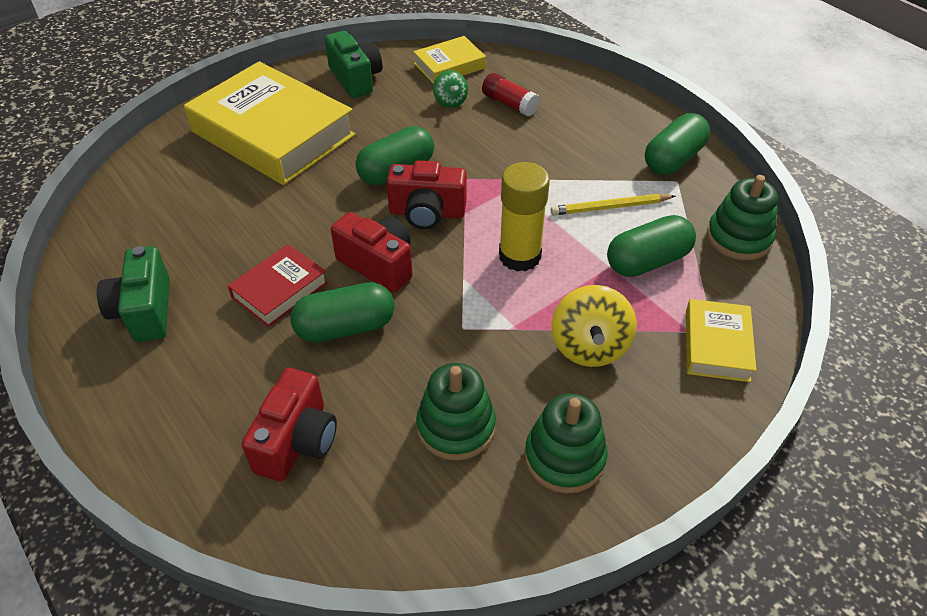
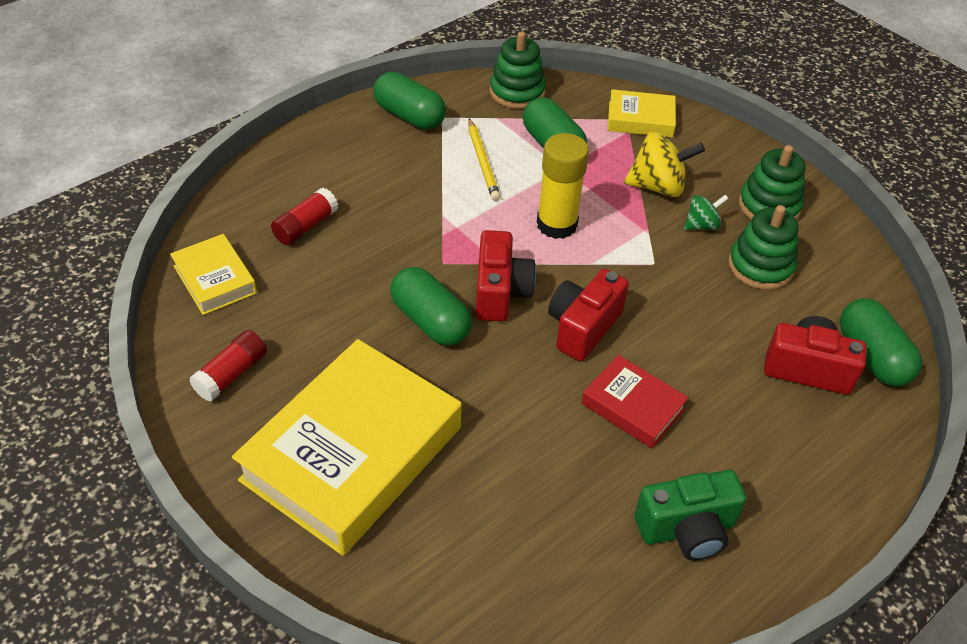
camera: 95 degrees left, 0 degrees up
(345, 327) = (671, 347): green capsule -> green capsule (872, 356)
(356, 79) = (231, 374): green camera -> red glue stick
(450, 101) = (295, 277): green spinning top -> green spinning top (702, 225)

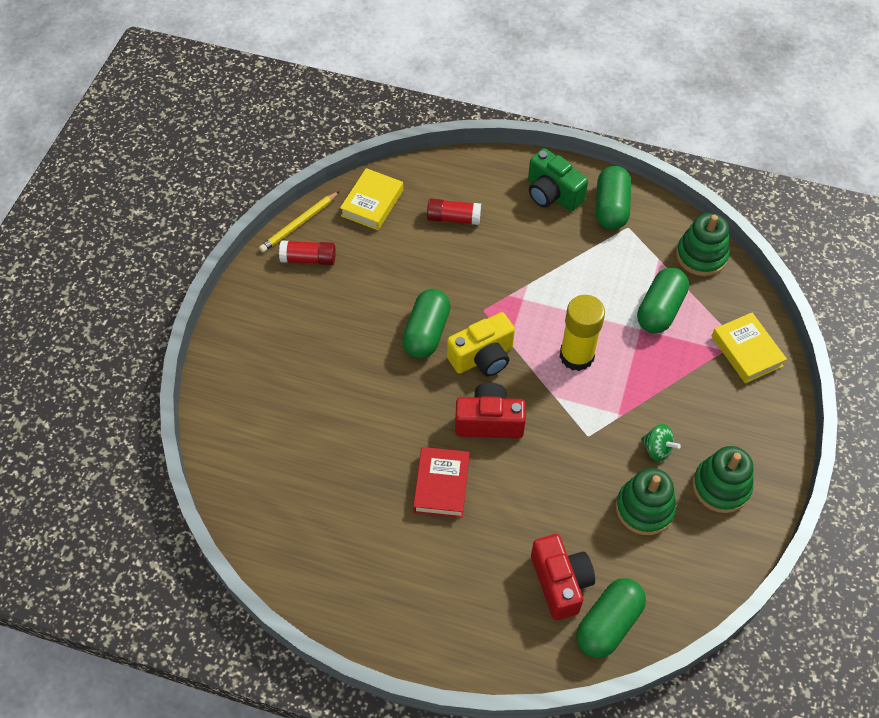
camera: 60 degrees right, 10 degrees up
(352, 453) = (295, 353): yellow book -> none
(482, 162) = (602, 277): yellow pencil -> yellow pencil (299, 224)
(500, 292) = (483, 357): red camera -> yellow camera
(658, 186) = (675, 400): yellow spinning top -> none
(687, 529) = (363, 562): green camera -> green camera (552, 194)

